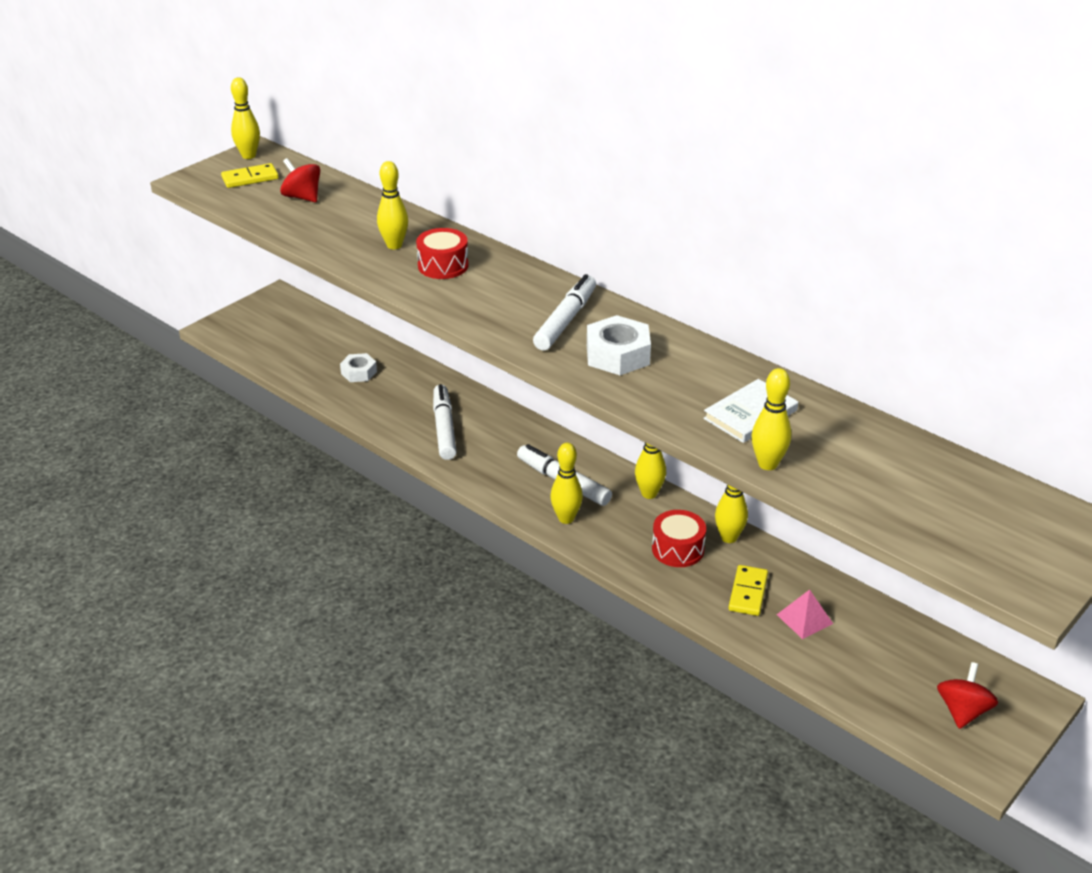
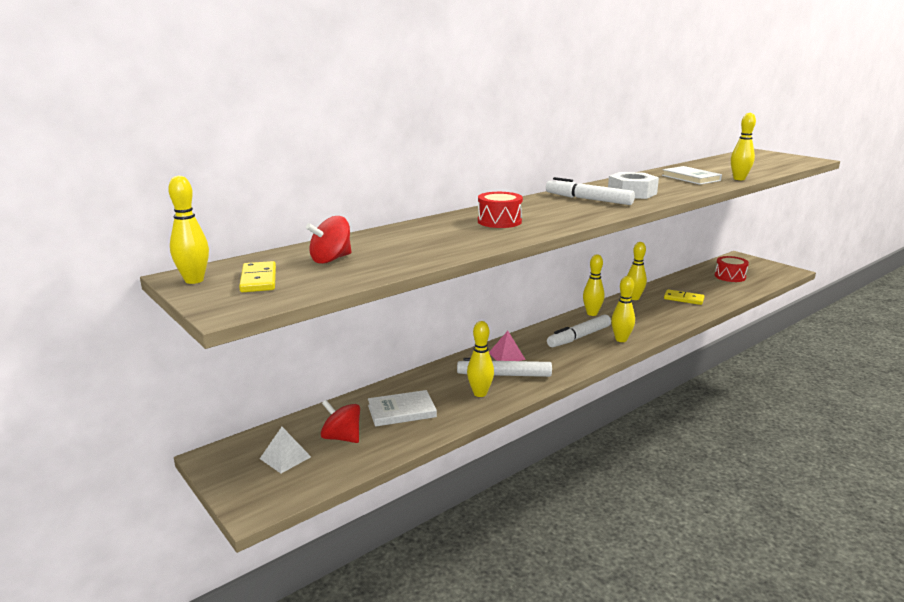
camera: 80 degrees left, 15 degrees down
(278, 327) = (285, 457): none -> white pyramid
(359, 372) = (401, 411): white nut -> white book
(394, 245) = (456, 233): yellow bowling pin -> yellow bowling pin (480, 393)
(678, 549) = (648, 311): red drum -> red drum (730, 276)
(804, 619) = (701, 289): pink pyramid -> pink pyramid (506, 356)
(962, 711) = (755, 269): red spinning top -> red spinning top (342, 437)

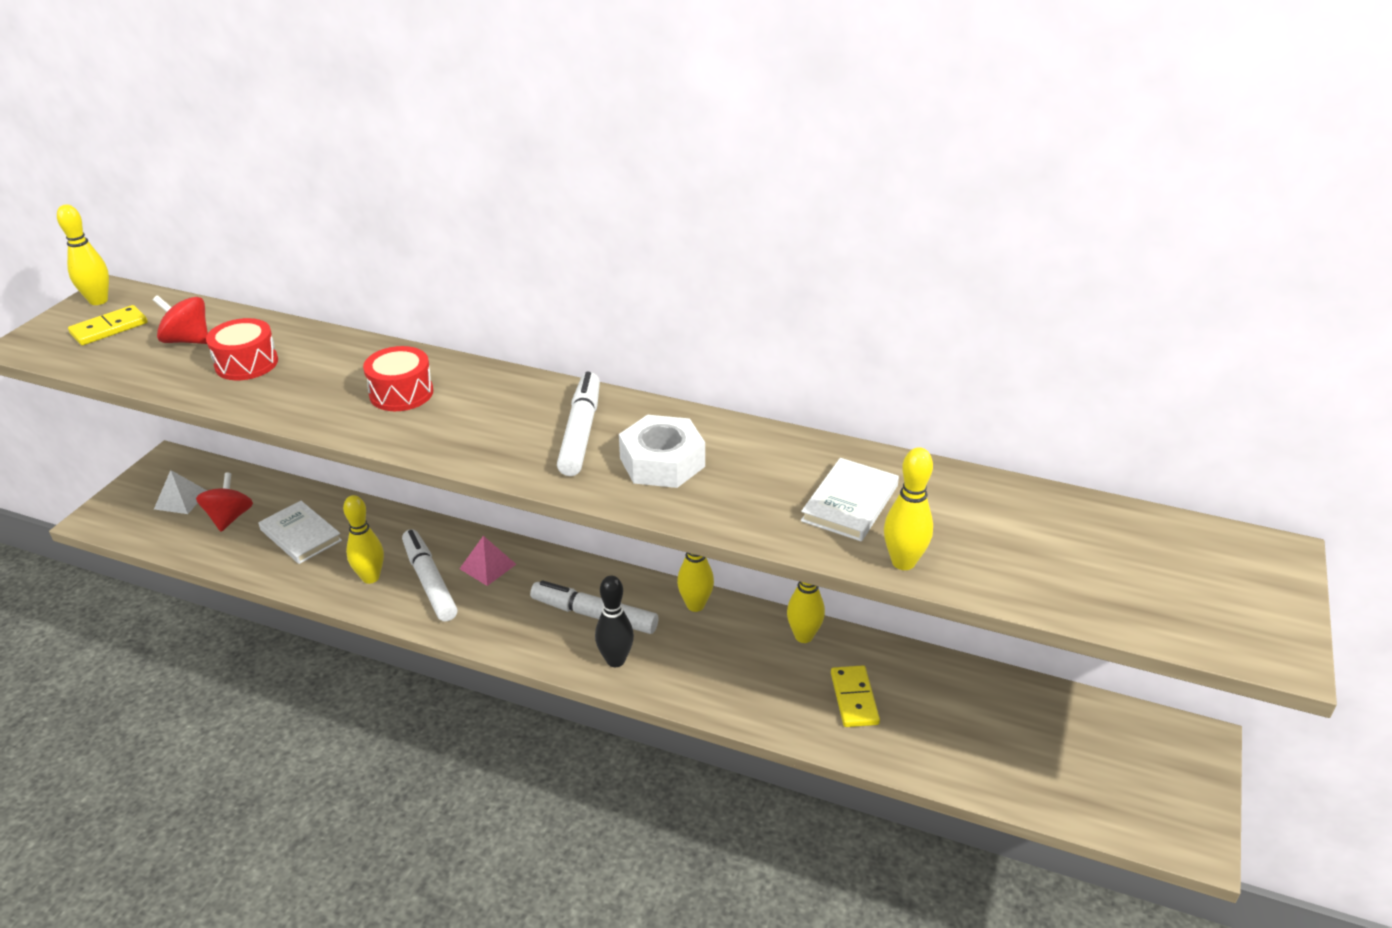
camera: 60 degrees right, 15 degrees up
(621, 339) = (615, 660): yellow bowling pin -> black bowling pin
(730, 276) = (1046, 744): red drum -> red drum (246, 363)

